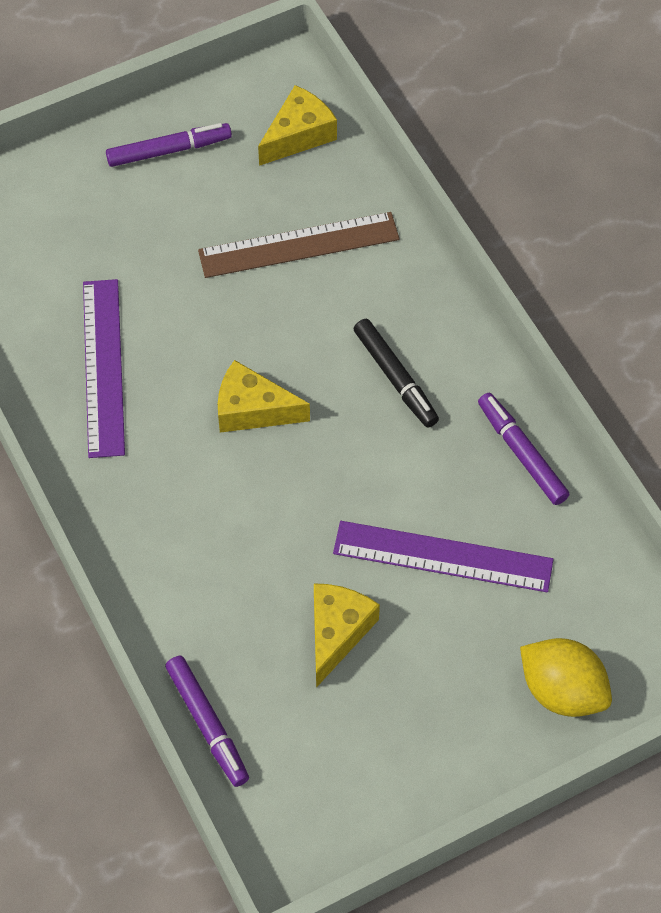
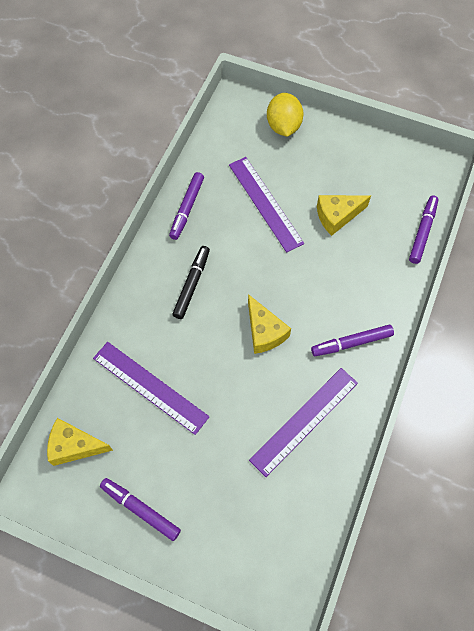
camera: 130 degrees left, 5 degrees up
(142, 494) = (352, 343): none -> purple marker
(298, 244) = (150, 387): brown ruler -> purple ruler

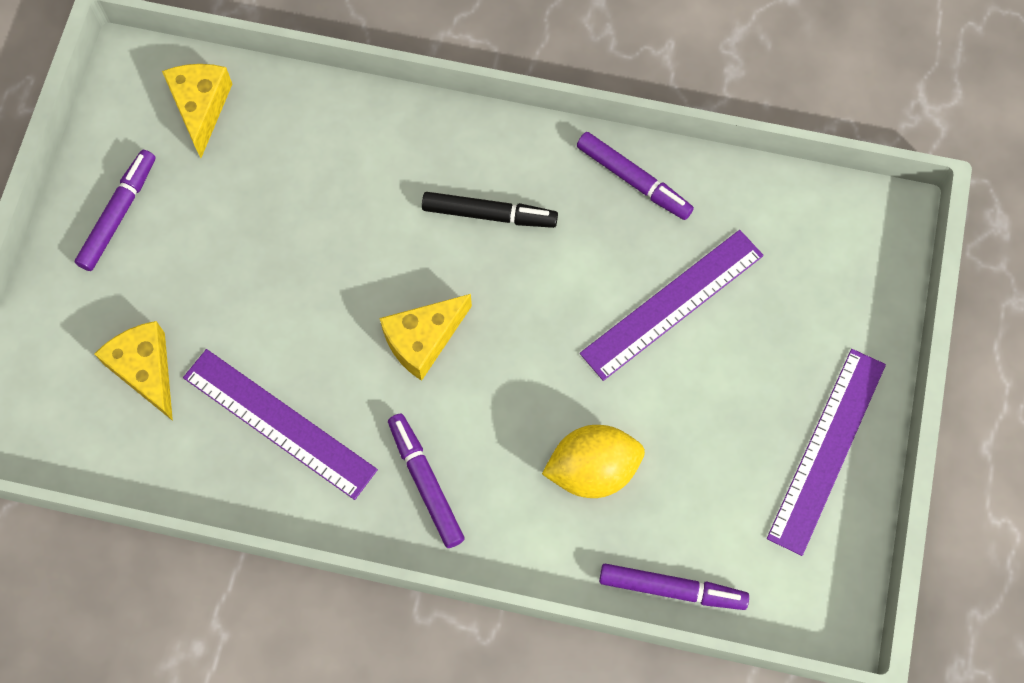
camera: 80 degrees right, 5 degrees up
(150, 387) = (303, 188): purple ruler -> purple ruler (826, 449)
(187, 208) = (633, 180): purple marker -> purple marker turned 150 degrees counterclockwise
(283, 126) = (850, 311): yellow lemon -> yellow lemon (592, 469)
(337, 216) = (672, 431): yellow cheese -> yellow cheese (146, 370)

